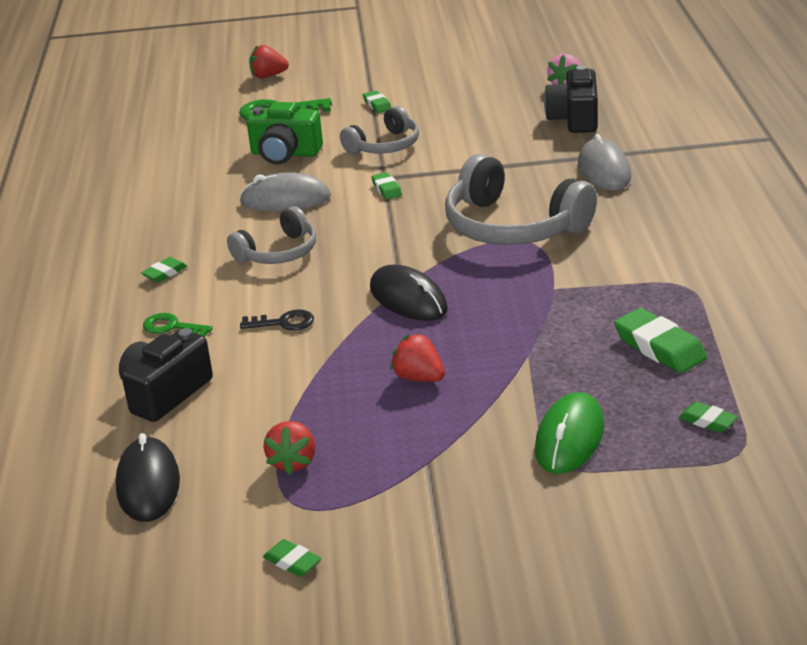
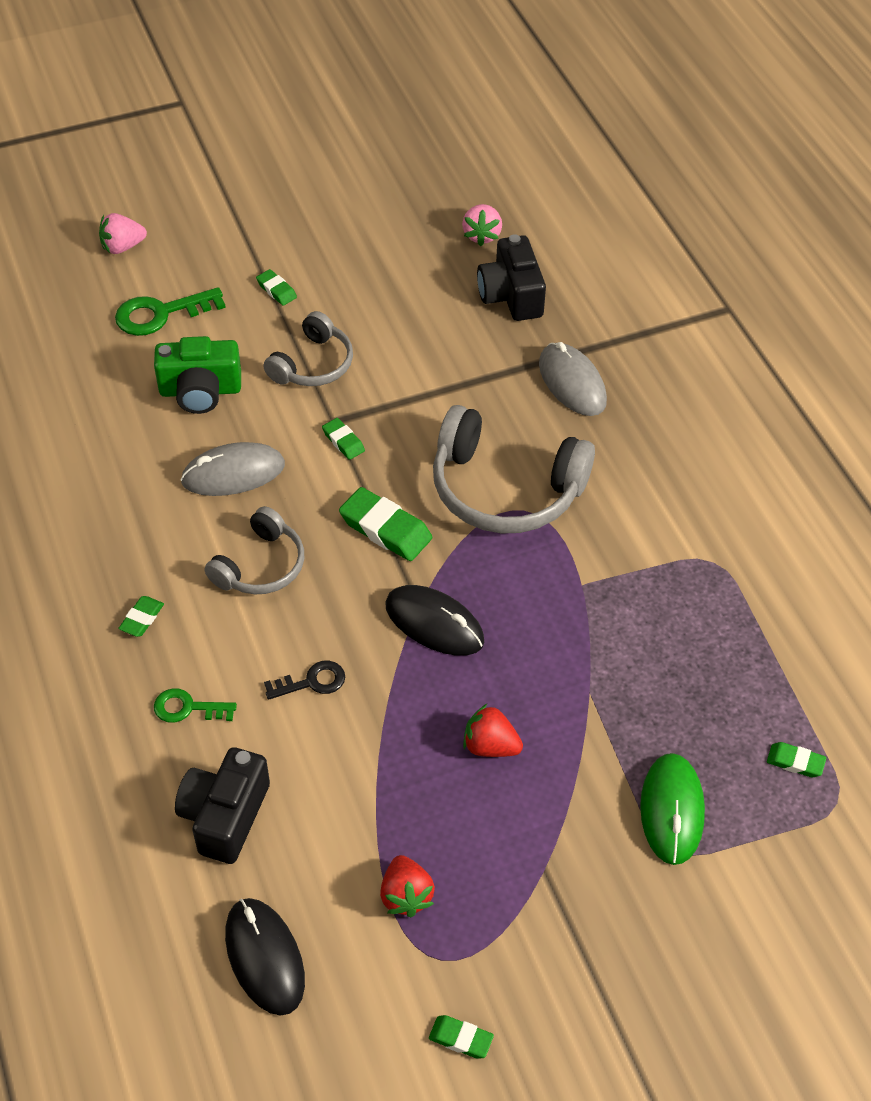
camera: 20 degrees left, 20 degrees up
(268, 76) = (123, 247): red strawberry -> pink strawberry
(659, 347) = (717, 660): green eraser -> green eraser (385, 529)

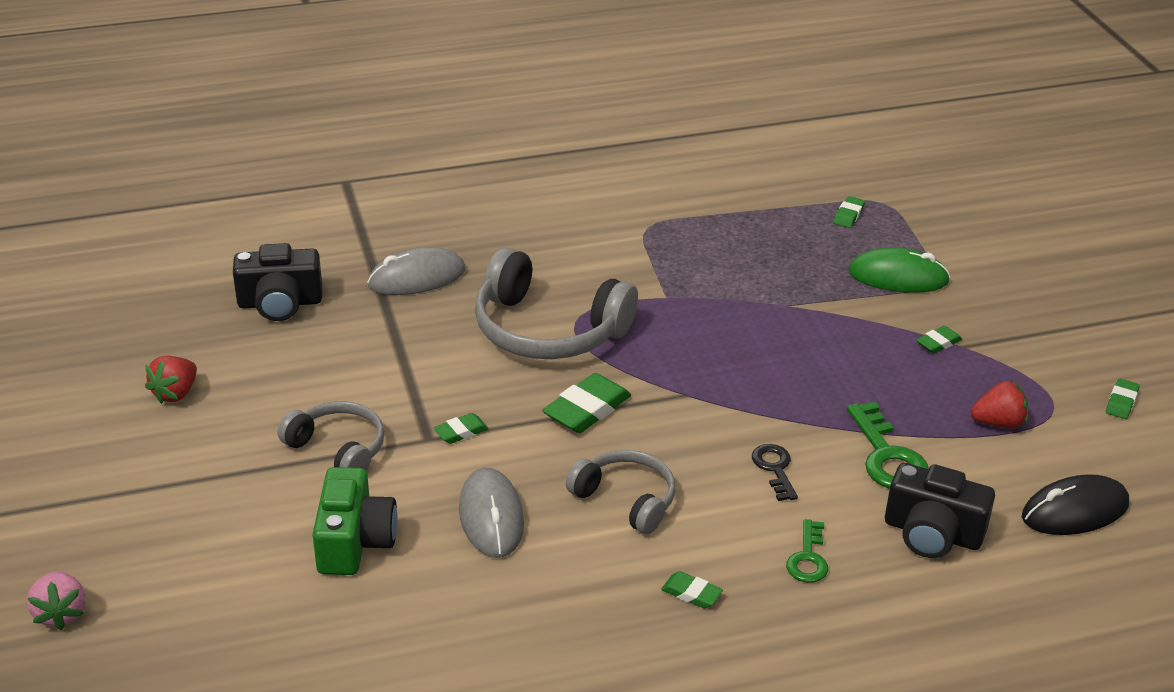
camera: 85 degrees left, 15 degrees down
(160, 314) = (207, 576): green key -> green key (887, 456)
(276, 290) = (204, 473): green eraser -> green eraser (938, 343)
(434, 623) = (707, 386): black mouse -> none
(482, 235) = (177, 314): pink strawberry -> none
(490, 746) = (843, 364): red strawberry -> red strawberry (175, 393)
(505, 490) = (547, 330): grey headphones -> grey headphones turned 90 degrees clockwise

